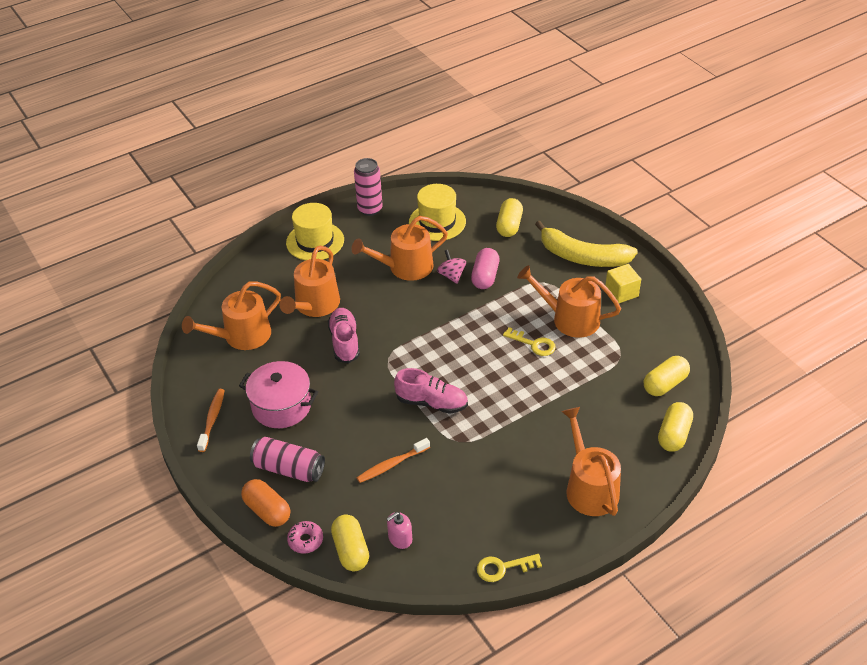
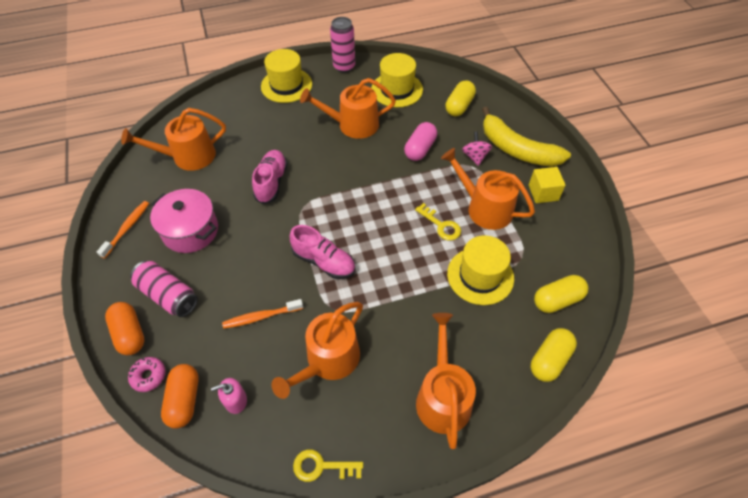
camera: 15 degrees right, 10 degrees up
(315, 305) = (261, 142): orange watering can -> orange watering can (328, 360)
(351, 550) = (184, 400): yellow capsule -> orange capsule
(451, 275) = (390, 141): pink spinning top -> pink spinning top (475, 156)
(587, 380) = (480, 276): none -> yellow hat

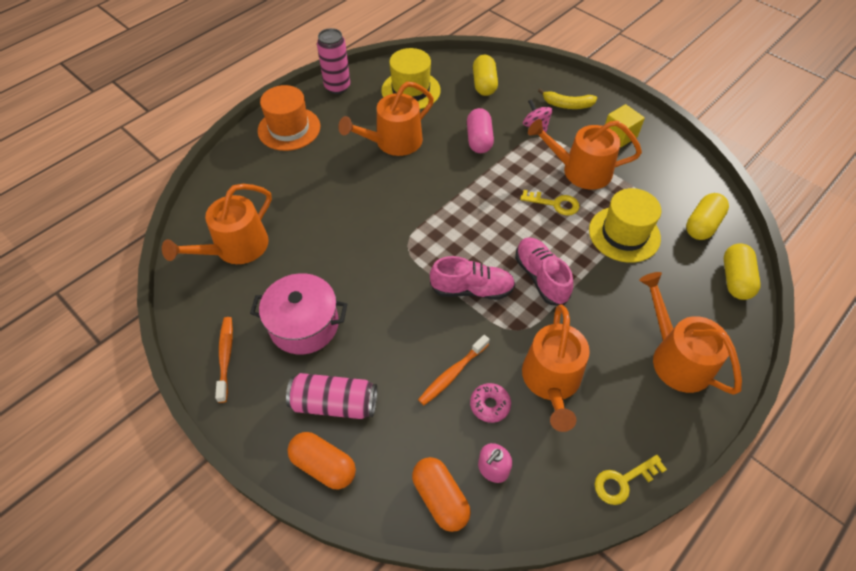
camera: 30 degrees left, 0 degrees up
(148, 376) = (381, 496): pink donut -> pink donut (490, 405)
(271, 182) = (354, 235): pink shoe -> pink shoe (541, 277)
(286, 85) = (289, 128): yellow hat -> orange hat
(517, 149) = (567, 105): yellow banana -> yellow banana, size x0.54

